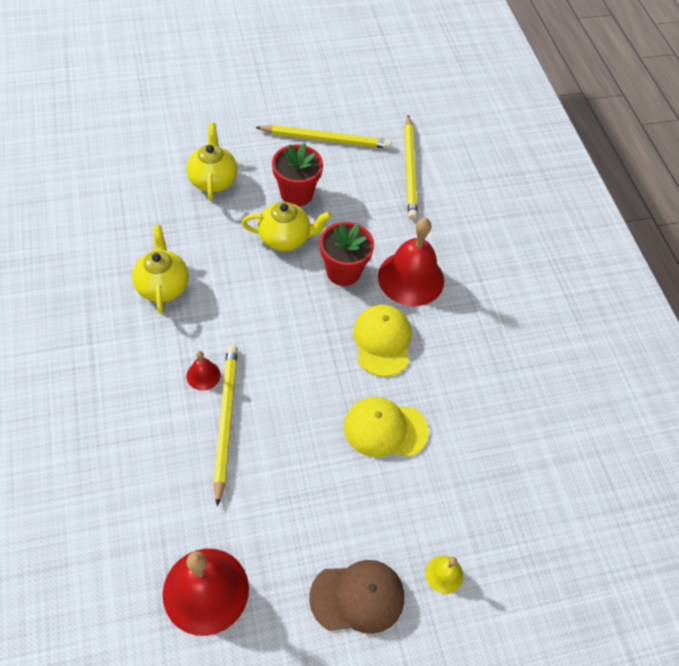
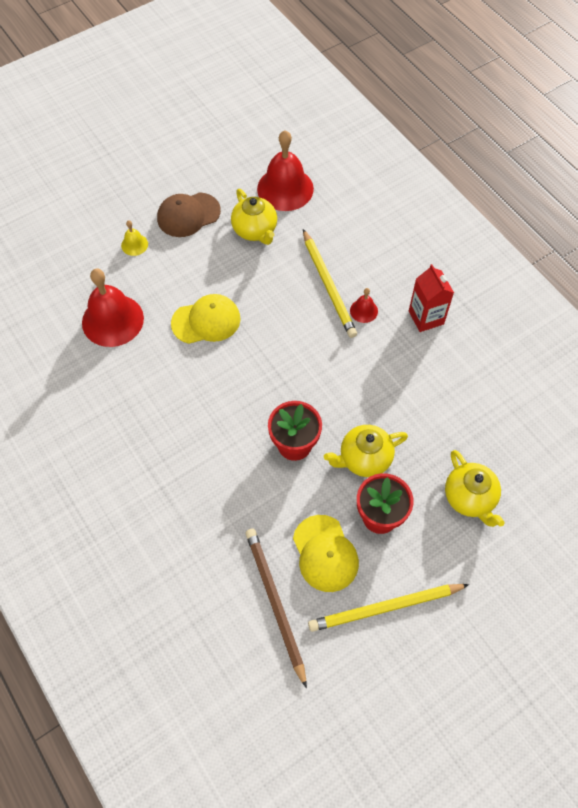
camera: 165 degrees right, 5 degrees up
(141, 343) = (426, 317): none -> red carton
(163, 286) = (442, 369): yellow teapot -> yellow teapot (255, 230)
(382, 341) = (233, 390): yellow cap -> yellow cap (325, 553)
(410, 169) = (275, 603): yellow pencil -> brown pencil
(411, 278) = (229, 462): red bell -> red bell (112, 320)

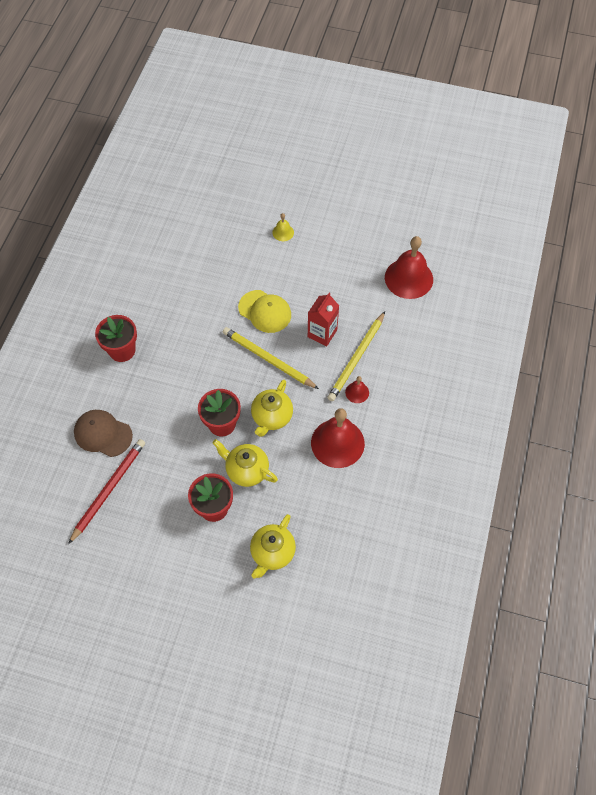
camera: 50 degrees right, 0 degrees up
(112, 320) = (219, 263): red bell -> red bell (337, 443)
(123, 477) = (122, 350): none -> red flower pot
(188, 215) = (333, 242): brown cap -> brown cap (103, 434)
(255, 230) = (358, 286): yellow teapot -> yellow teapot (272, 417)
(275, 603) = (109, 489): brown pencil -> red pencil
(325, 553) = (163, 494): yellow cap -> none
(385, 608) = (154, 554): yellow pencil -> yellow pencil (268, 359)
(426, 317) = (387, 433): red carton -> red carton (322, 333)

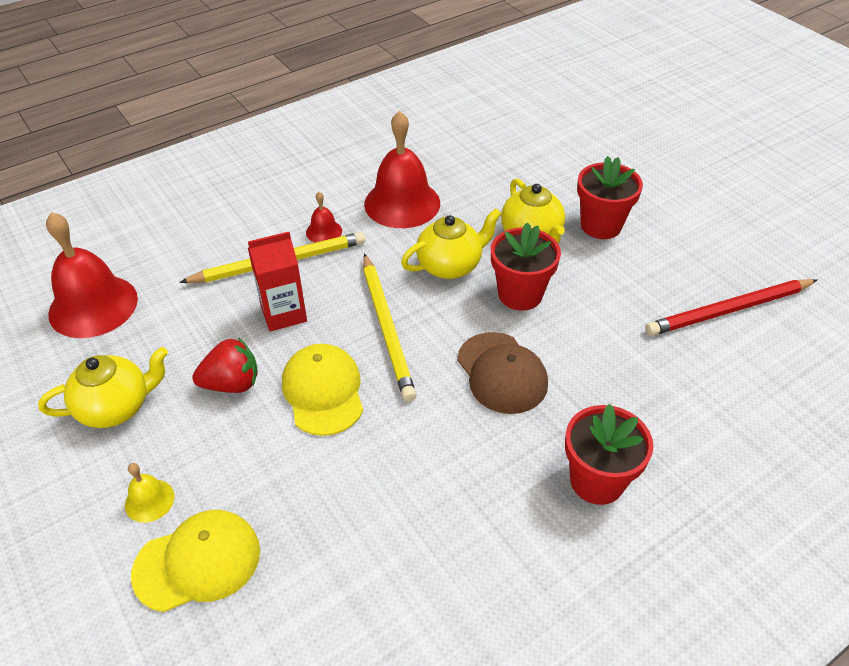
camera: 140 degrees left, 15 degrees down
(103, 434) = (702, 378): brown cap -> brown cap (502, 373)
(243, 228) = (198, 562): none -> yellow cap
(272, 553) = (566, 163): yellow teapot -> yellow teapot (116, 407)
(305, 289) = (232, 384): none -> red strawberry

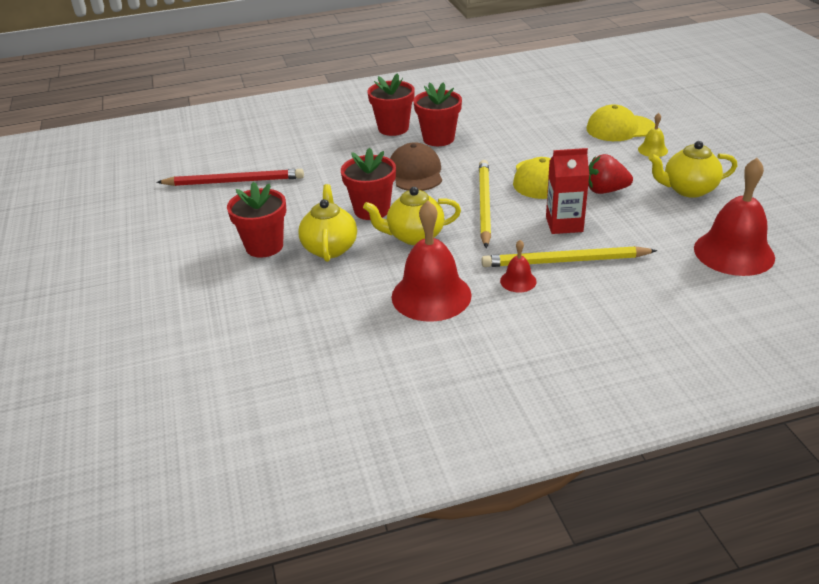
camera: 160 degrees left, 10 degrees down
(506, 464) = (438, 139): none -> red flower pot

